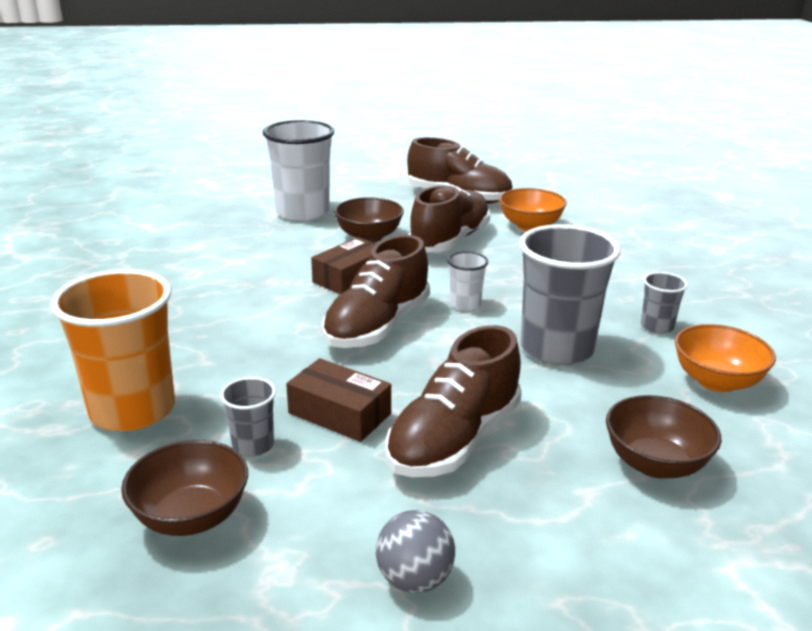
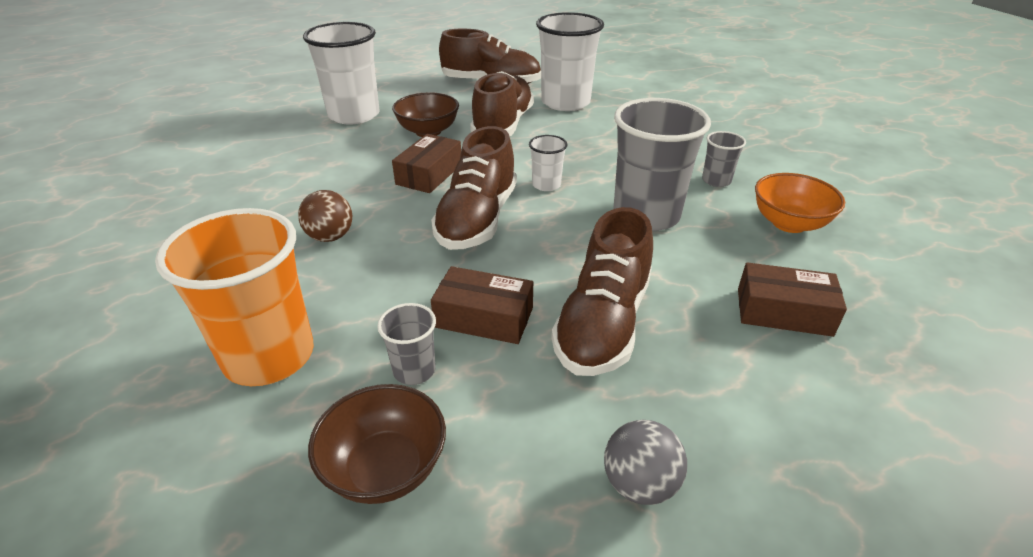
camera: 15 degrees left, 10 degrees up
(230, 320) = (330, 237): none -> brown ball
(530, 226) = (565, 102): orange bowl -> white cup
(655, 464) = (783, 312): brown bowl -> brown box

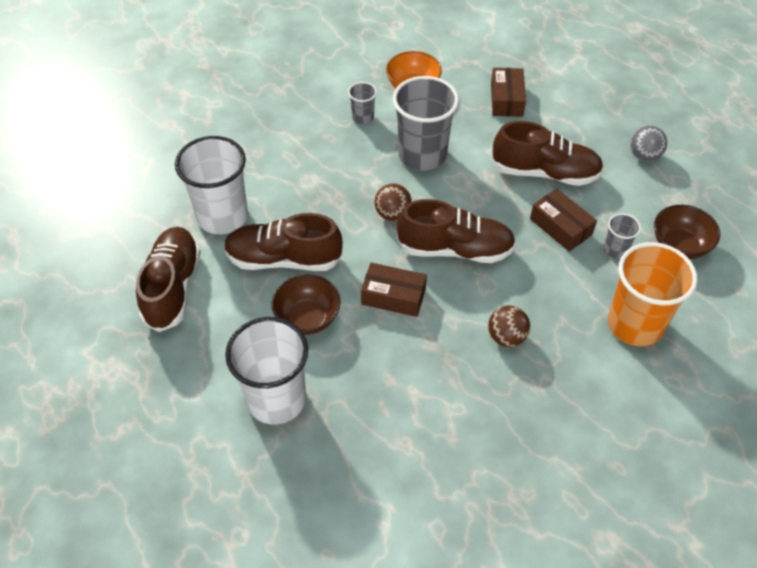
camera: 100 degrees left, 15 degrees up
(484, 317) = (560, 227): brown box -> brown box turned 45 degrees counterclockwise
(546, 185) = (392, 214): white cup -> brown ball

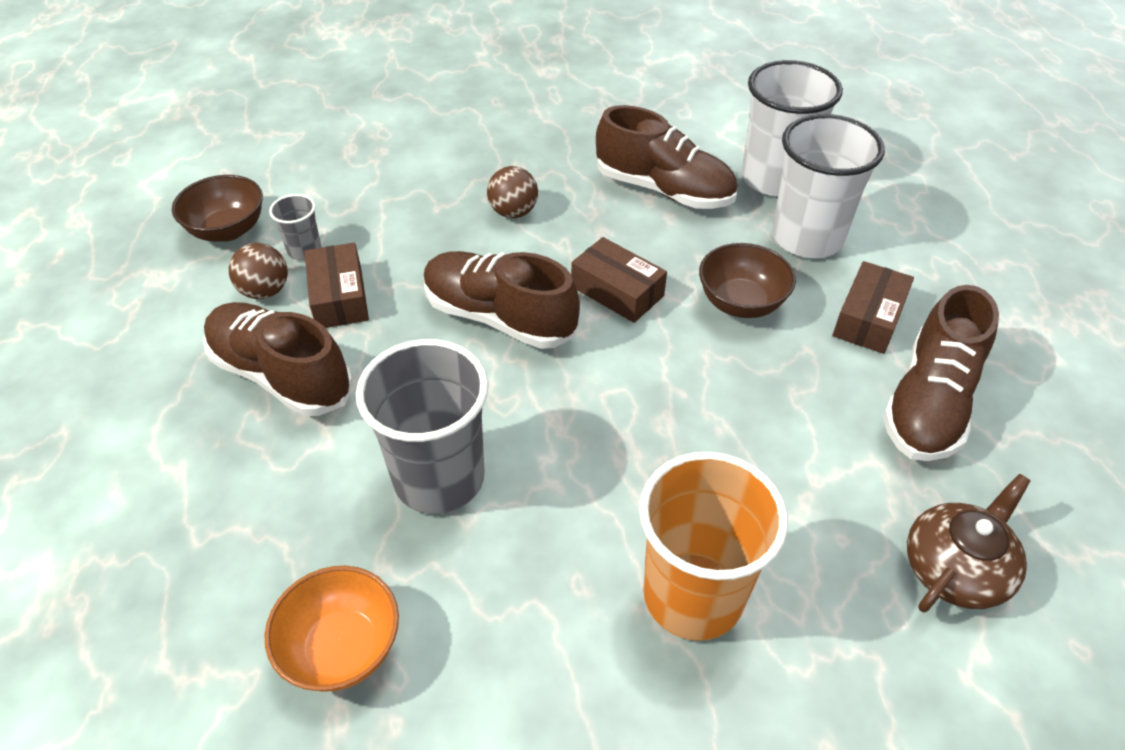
camera: 155 degrees left, 5 degrees down
(155, 201) = (956, 568): none -> brown teapot
(222, 216) = (832, 491): white cup -> white cup (774, 179)
(283, 259) = (748, 386): brown shoe -> brown shoe (664, 190)
(363, 117) = (491, 608): grey cup -> none
(392, 214) = (553, 395): brown ball -> brown ball (265, 291)
(506, 99) = (201, 536): brown box -> brown box (868, 318)
(635, 324) = (367, 181): orange cup -> orange cup (693, 595)
(644, 156) = (120, 347): grey ball -> none

